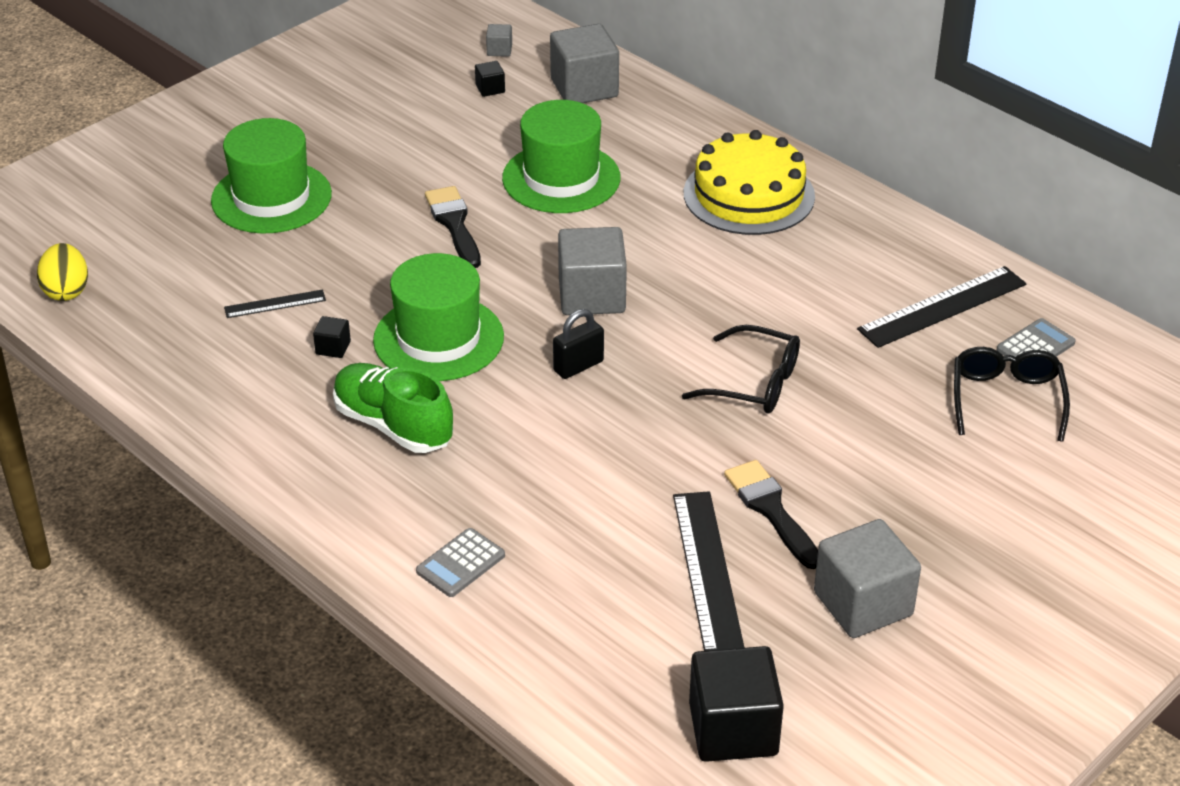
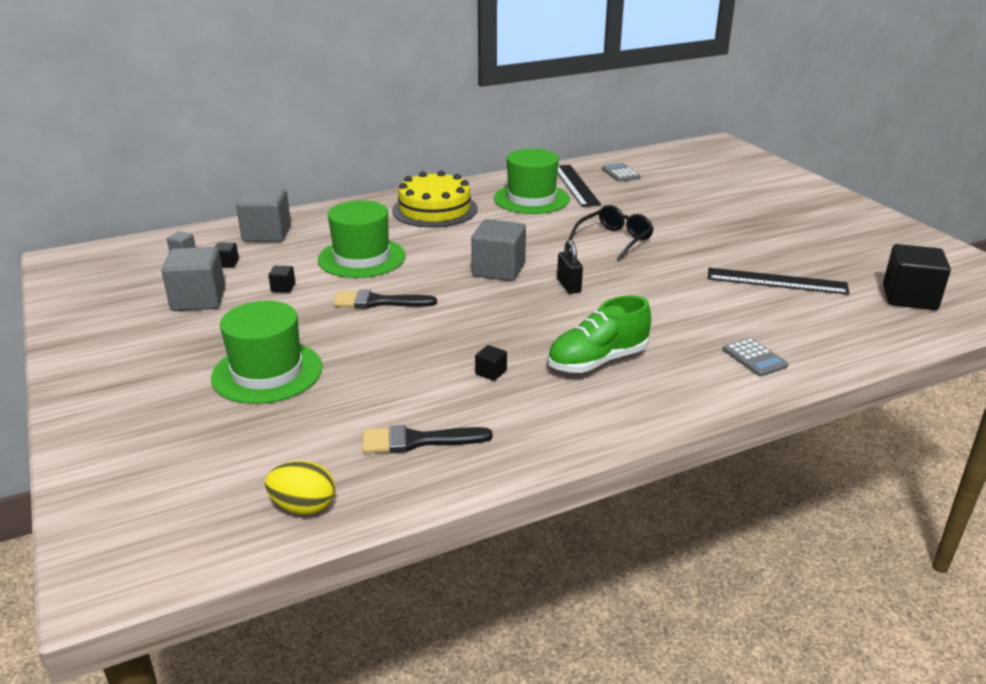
camera: 70 degrees left, 10 degrees down
(275, 304) = (416, 391): black ruler -> none
(438, 338) = (508, 328): green hat -> green hat (531, 199)
(453, 147) = (283, 288): none -> black cube
(771, 510) = (728, 255): black brush -> black brush (418, 441)
(863, 604) = (810, 247): grey cube -> grey cube (198, 299)
(1006, 399) = (659, 187): black glasses -> none

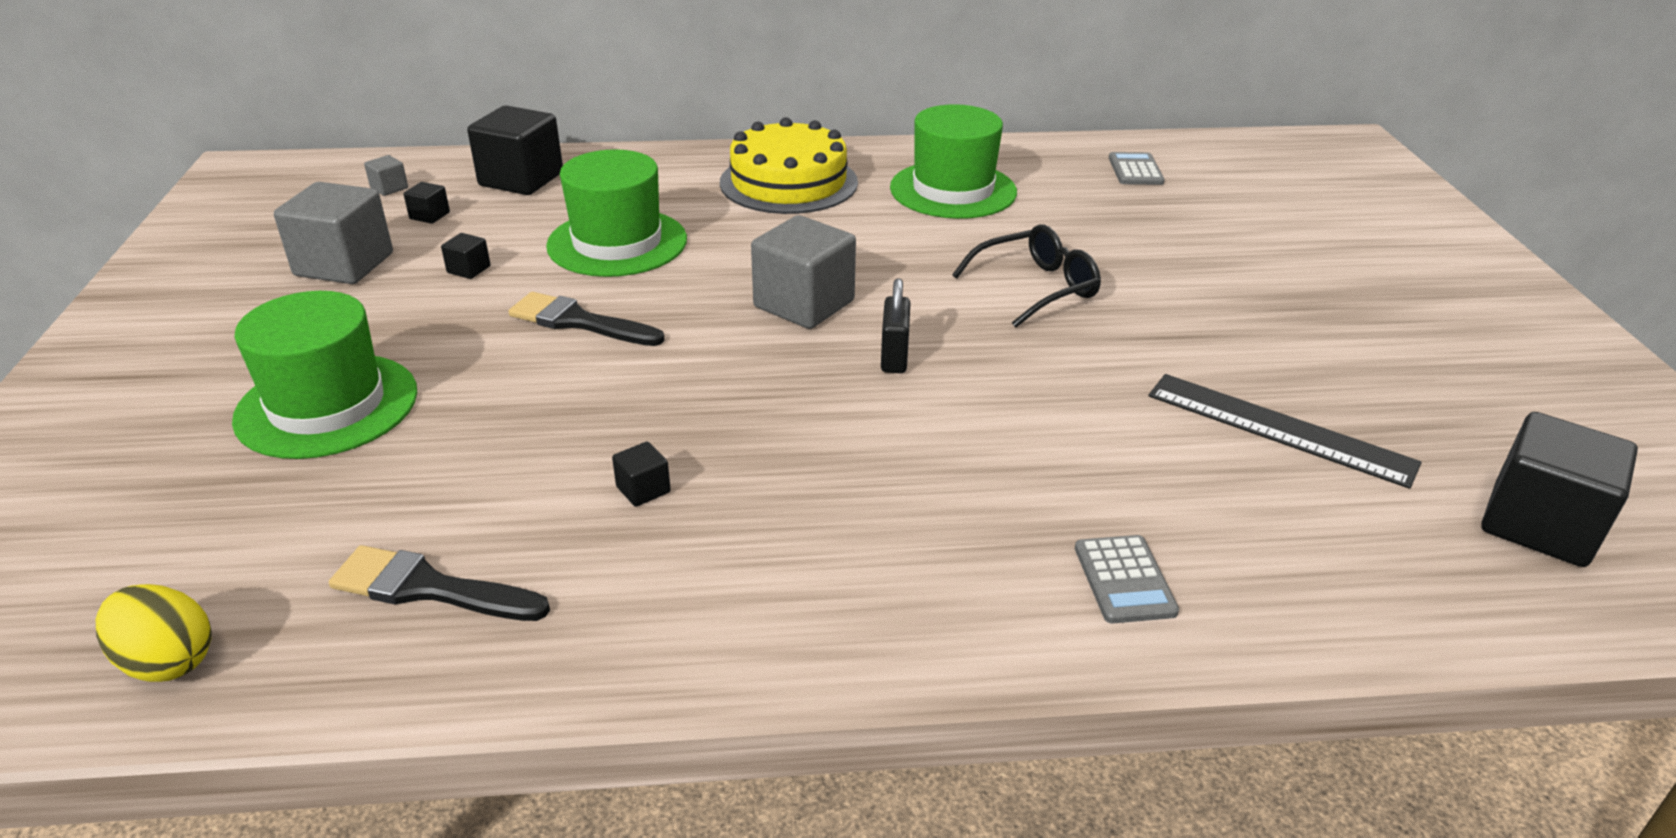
camera: 20 degrees right, 5 degrees up
(267, 234) = (521, 179): grey cube -> black cube
(575, 185) = (1043, 178): black ruler -> none
(597, 361) = (833, 512): green shoe -> none

